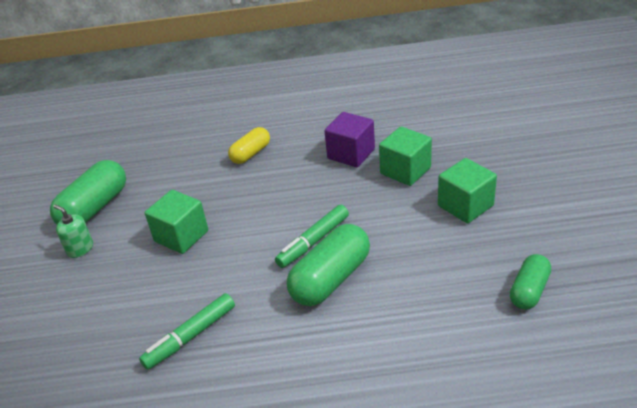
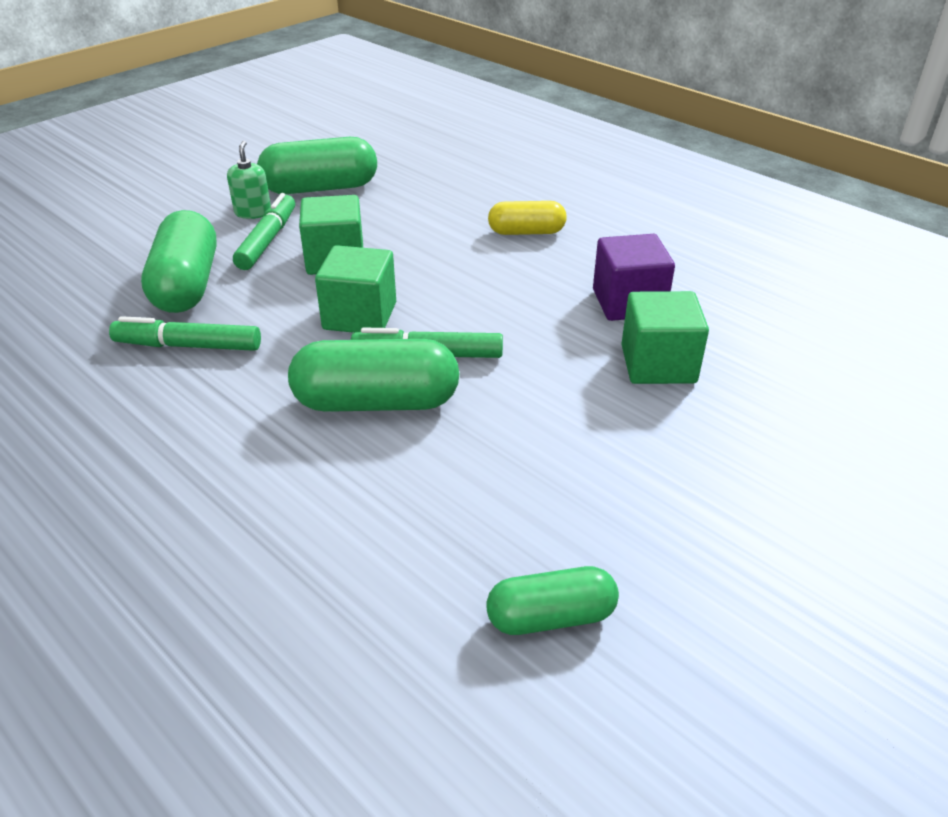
camera: 45 degrees right, 0 degrees up
(122, 256) = (267, 240): none -> green marker
(123, 312) = (187, 285): none -> green capsule
(465, 206) = (659, 457): green cube -> green cube (360, 316)

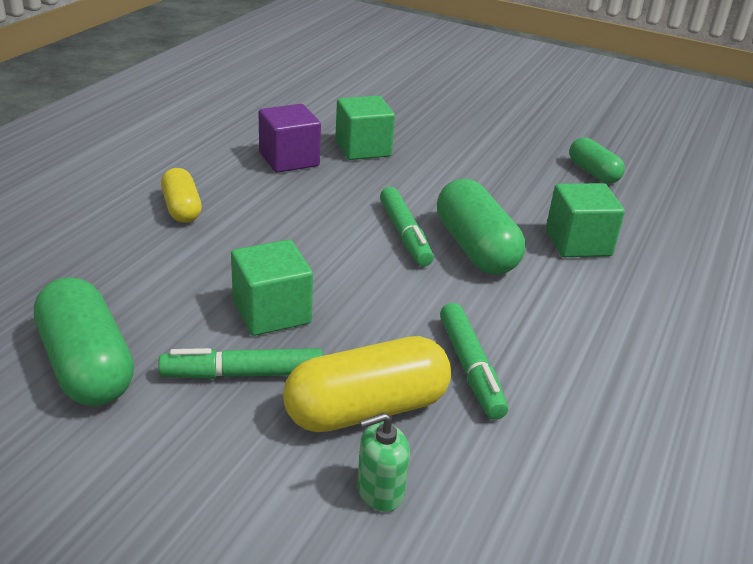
camera: 110 degrees left, 5 degrees down
(187, 285) = (366, 409): green capsule -> yellow capsule
(253, 212) = (170, 409): green soap dispenser -> green soap dispenser (380, 491)
(360, 316) = (368, 277): green cube -> green cube (578, 243)

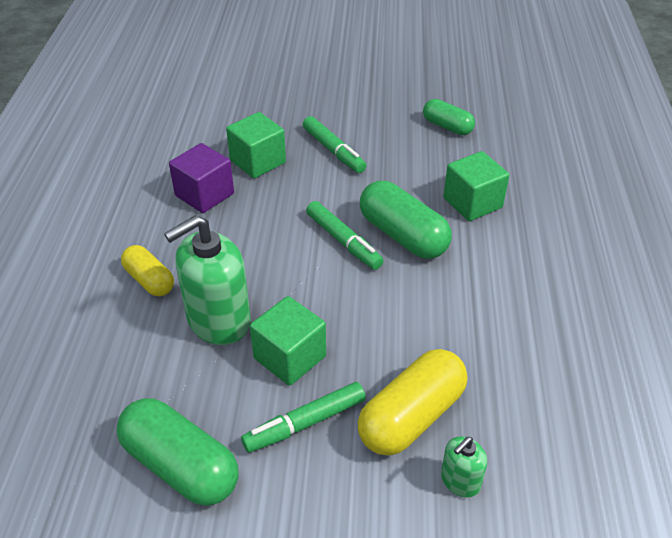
camera: 20 degrees left, 10 degrees up
(223, 259) = (218, 320): none -> green soap dispenser
(470, 368) = (461, 350): green marker -> green marker (333, 151)

